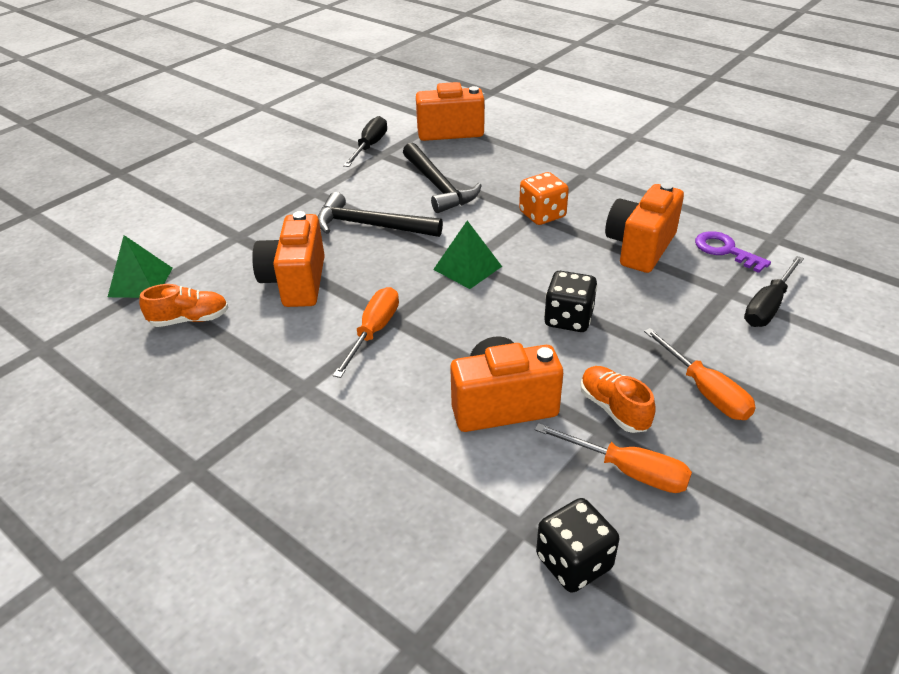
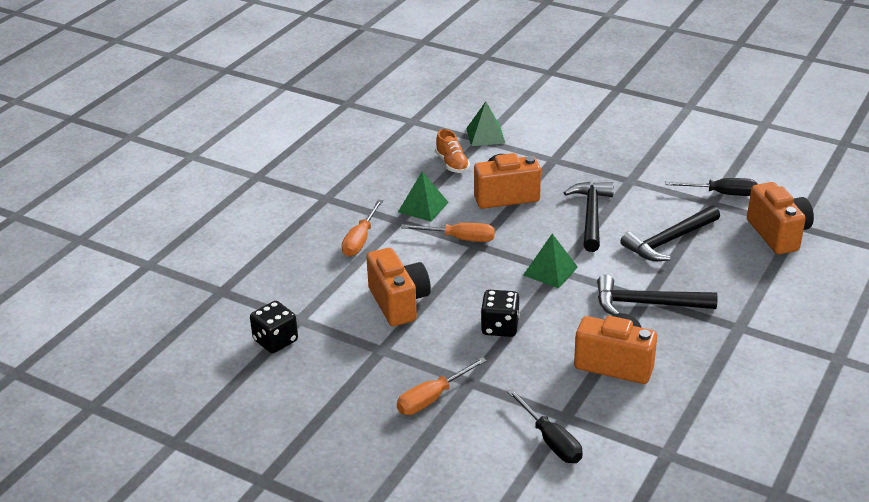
camera: 80 degrees right, 5 degrees down
(281, 358) = (423, 207): none -> green pyramid
(542, 215) = (646, 304): orange dice -> black hammer
(613, 409) = (404, 353): orange shoe -> none
(627, 470) = (348, 360): orange screwdriver -> orange screwdriver (360, 240)
(725, 250) = (631, 418): purple key -> none
(768, 306) = (550, 440): black screwdriver -> black screwdriver turned 150 degrees counterclockwise

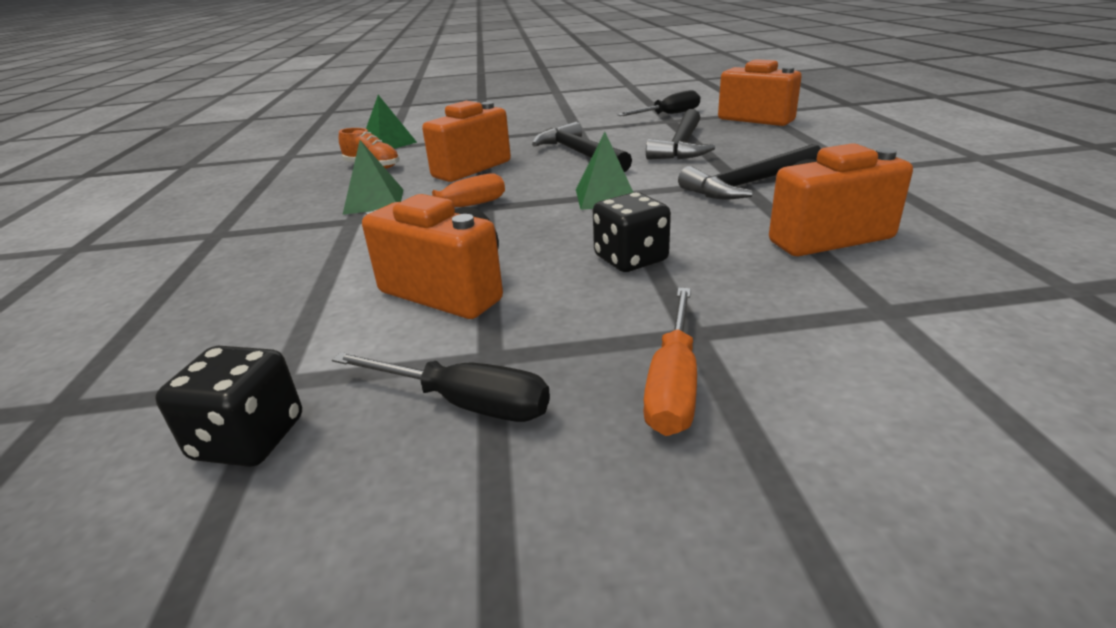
camera: 35 degrees left, 5 degrees down
(360, 240) = (311, 252): orange screwdriver -> none
(550, 440) = (935, 348): black screwdriver -> black screwdriver (464, 403)

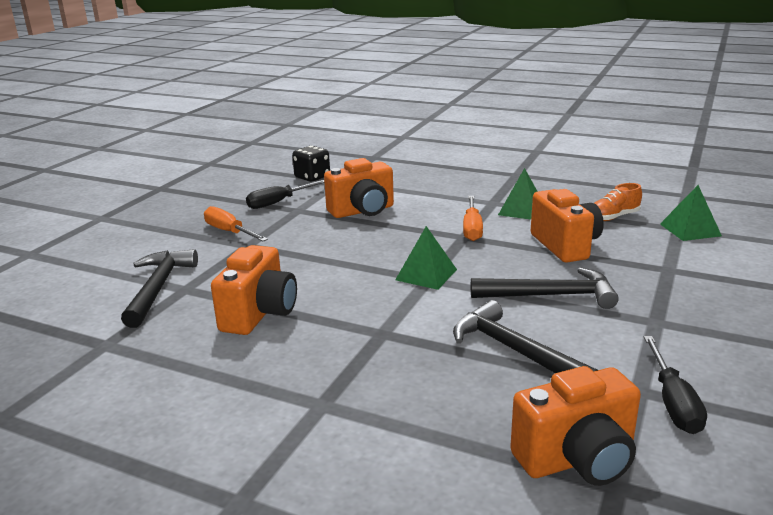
camera: 120 degrees right, 5 degrees down
(630, 259) = (326, 253): black dice -> none
(749, 184) = (370, 333): black hammer -> black hammer (158, 287)

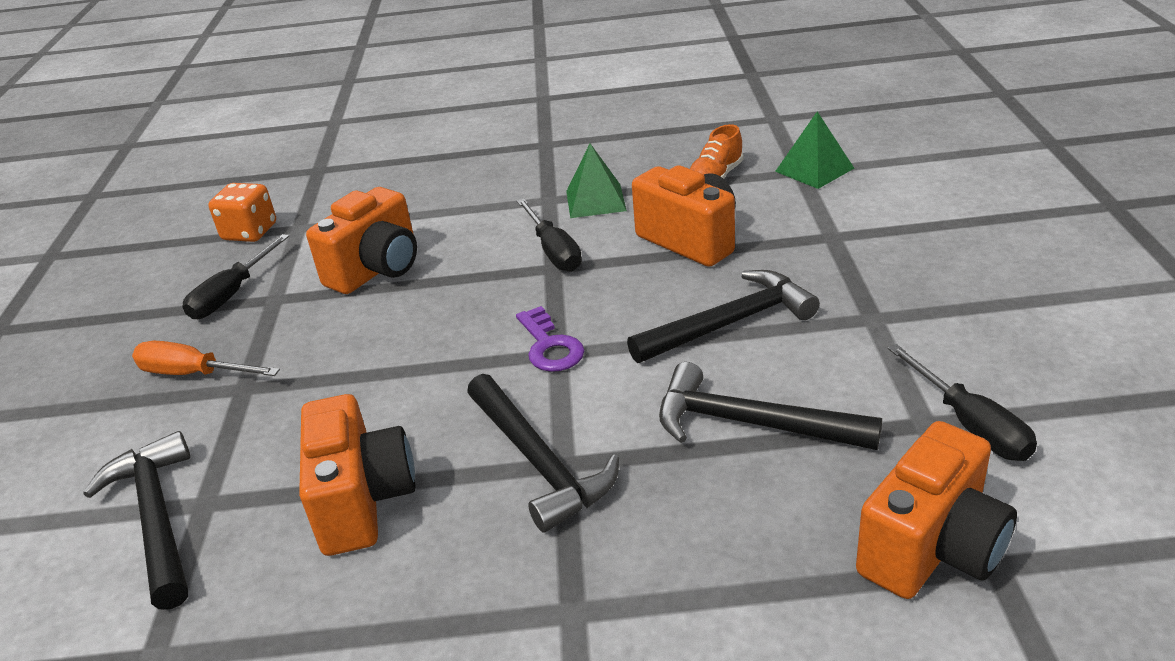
camera: 25 degrees left, 10 degrees up
(312, 177) = (250, 232): black dice -> orange dice
(368, 328) = (539, 462): none -> black hammer
(426, 274) = (550, 346): green pyramid -> purple key
(472, 228) = (553, 251): orange screwdriver -> black screwdriver

